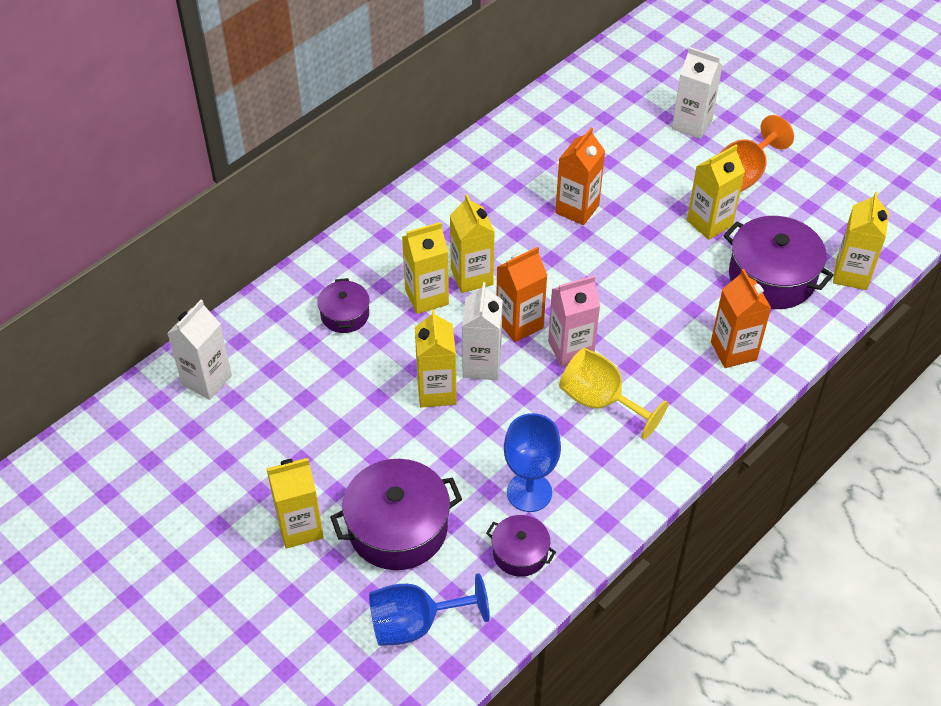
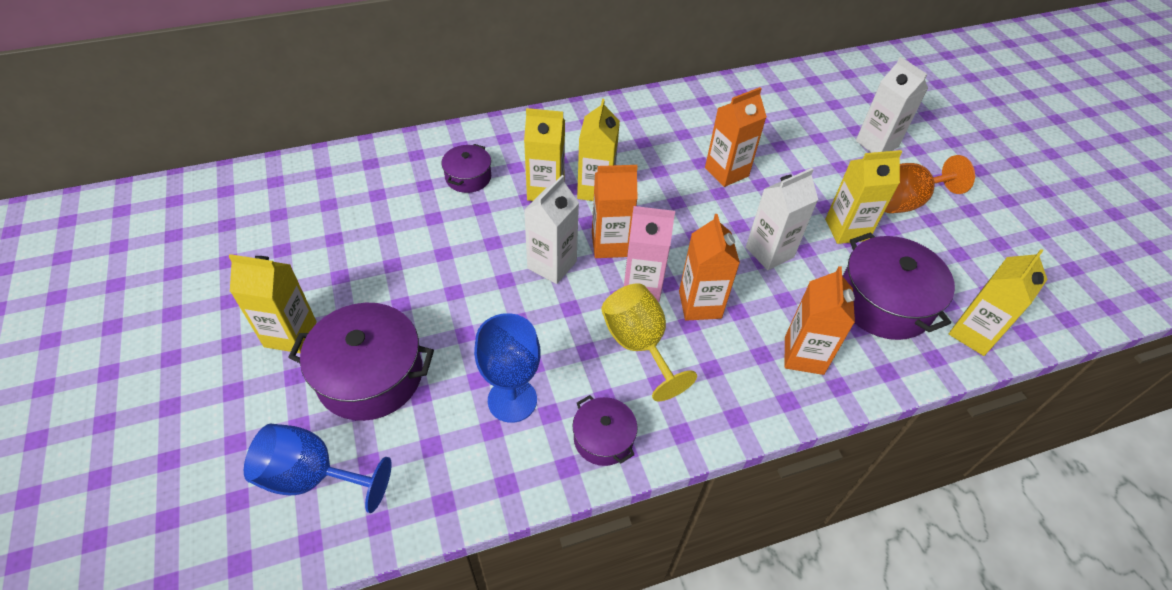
camera: 25 degrees right, 0 degrees up
(207, 380) = (322, 182): white carton -> white carton (769, 252)
(436, 391) = (496, 270): yellow carton -> none
(520, 553) = (461, 456): purple pot -> purple pot (603, 438)
(628, 344) = (700, 304): none -> orange carton

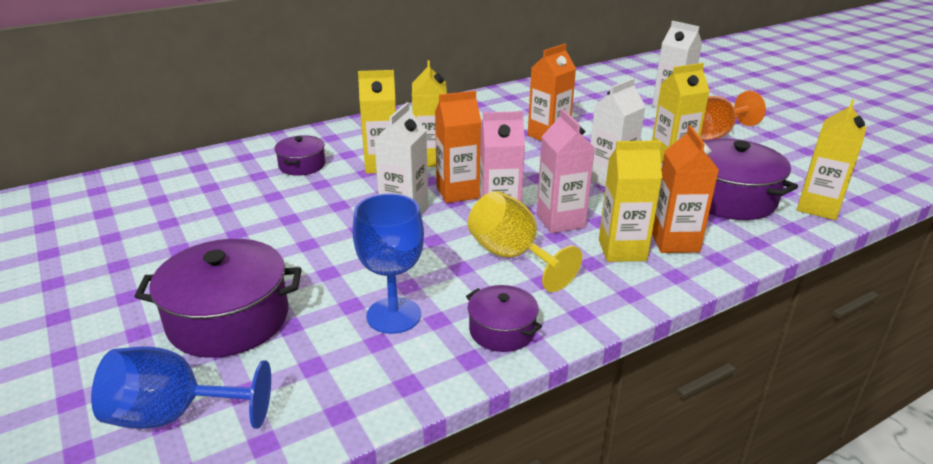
camera: 10 degrees left, 20 degrees down
(290, 334) = (129, 299): yellow carton -> yellow carton (622, 250)
(700, 304) = (560, 221): orange carton -> pink carton

